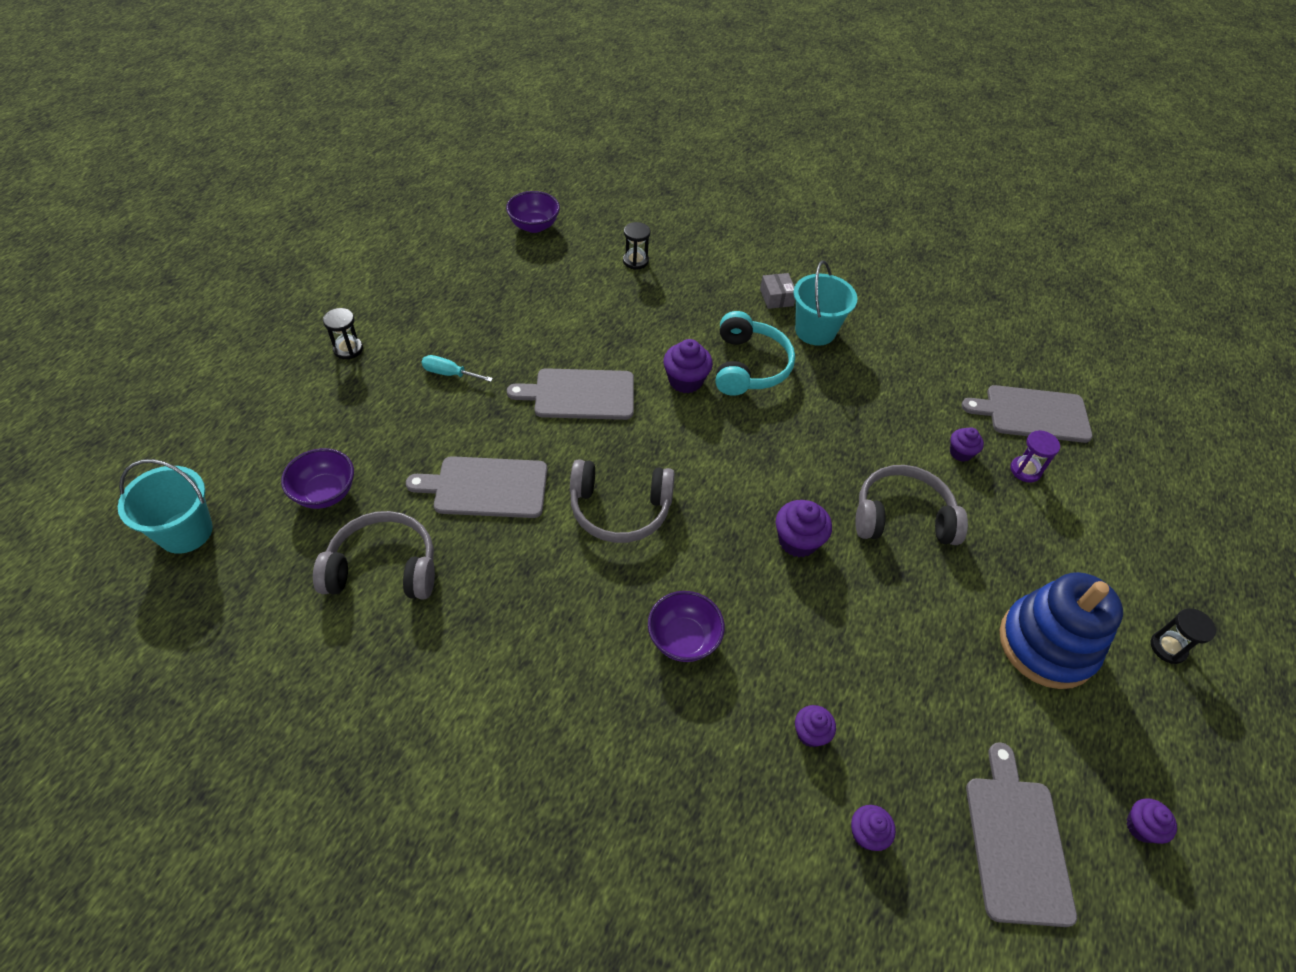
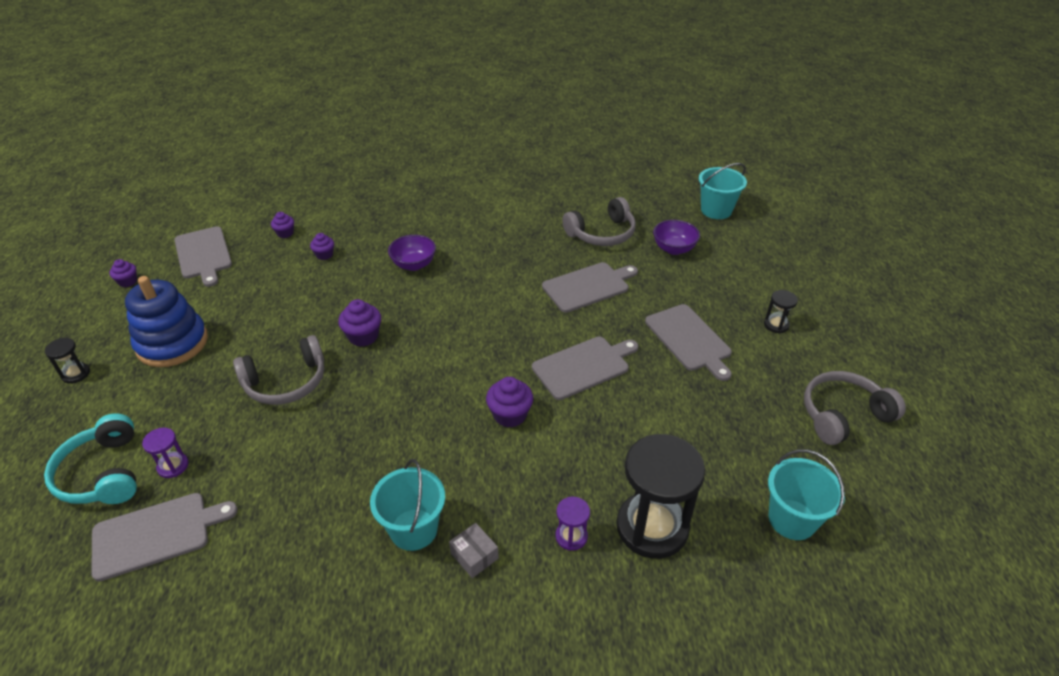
camera: 155 degrees right, 10 degrees down
(449, 374) = (689, 339): turquoise screwdriver -> grey cutting board
(534, 226) = (792, 519): purple bowl -> turquoise bucket
(620, 509) = (495, 308): grey headphones -> grey headphones (843, 415)
(635, 261) = (652, 527): black hourglass -> black hourglass, size x2.25
(698, 279) = (571, 536): none -> purple hourglass
(749, 366) = (462, 455): turquoise headphones -> turquoise headphones (103, 473)
(960, 453) = (237, 457): purple cupcake -> none

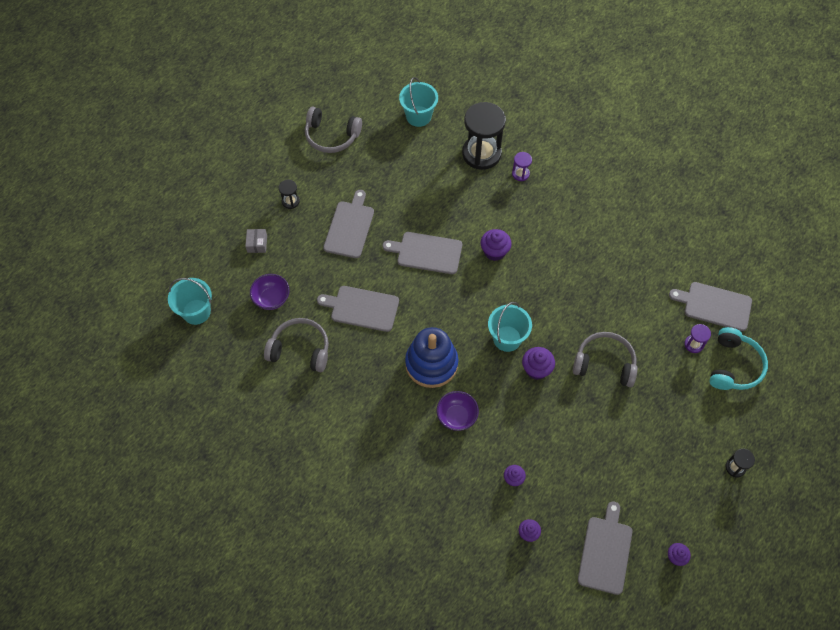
camera: 140 degrees left, 20 degrees up
(172, 343) = (663, 454): blue stacking toy -> blue stacking toy (431, 364)
(414, 529) = (589, 224): turquoise bucket -> turquoise bucket (507, 338)
(474, 555) = (570, 195): grey box -> grey box (257, 244)

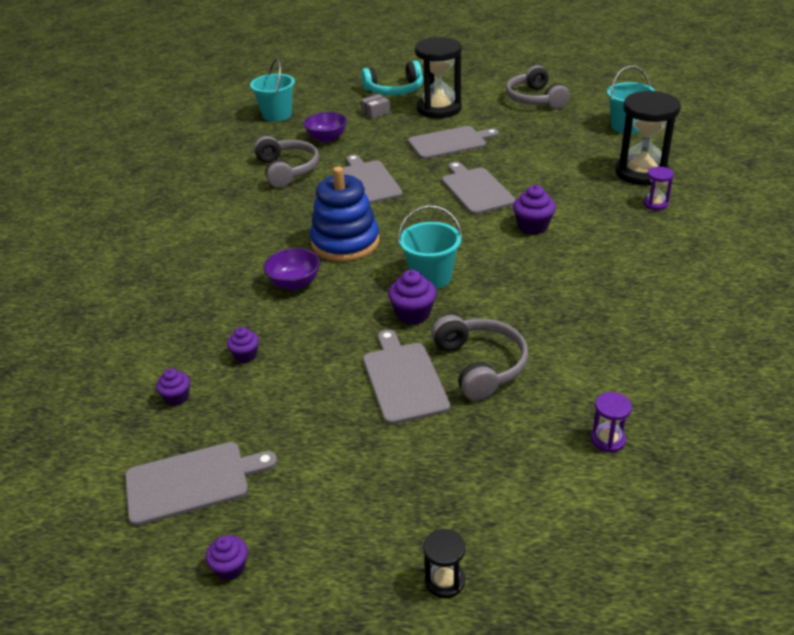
camera: 60 degrees right, 25 degrees down
(290, 201) = (439, 109): black hourglass -> black hourglass, size x2.25
(714, 306) = (699, 436): grey cutting board -> grey cutting board (403, 379)
(734, 366) = (624, 501): turquoise headphones -> turquoise headphones (395, 90)

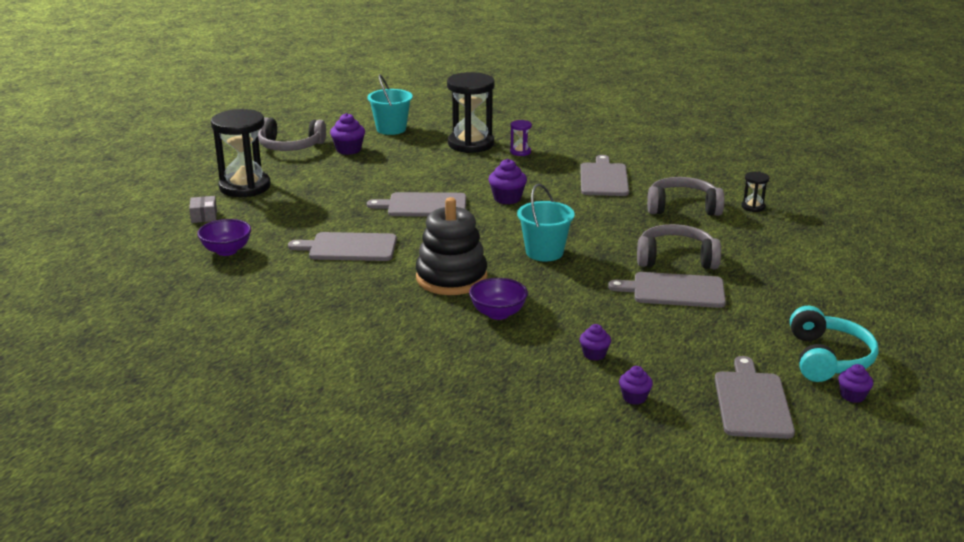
camera: 70 degrees left, 10 degrees down
(277, 115) = (122, 268): turquoise bucket -> none
(287, 170) = (270, 283): grey headphones -> grey headphones (682, 207)
(345, 243) = (451, 278): blue stacking toy -> black stacking toy
(395, 90) = (167, 197): turquoise headphones -> turquoise headphones (827, 358)
(413, 314) = (591, 270): purple cupcake -> purple cupcake (348, 150)
(445, 581) = (885, 317): black hourglass -> black hourglass (753, 207)
(450, 142) = (322, 197): grey cutting board -> grey cutting board (603, 178)
(608, 439) = (778, 237): purple hourglass -> none

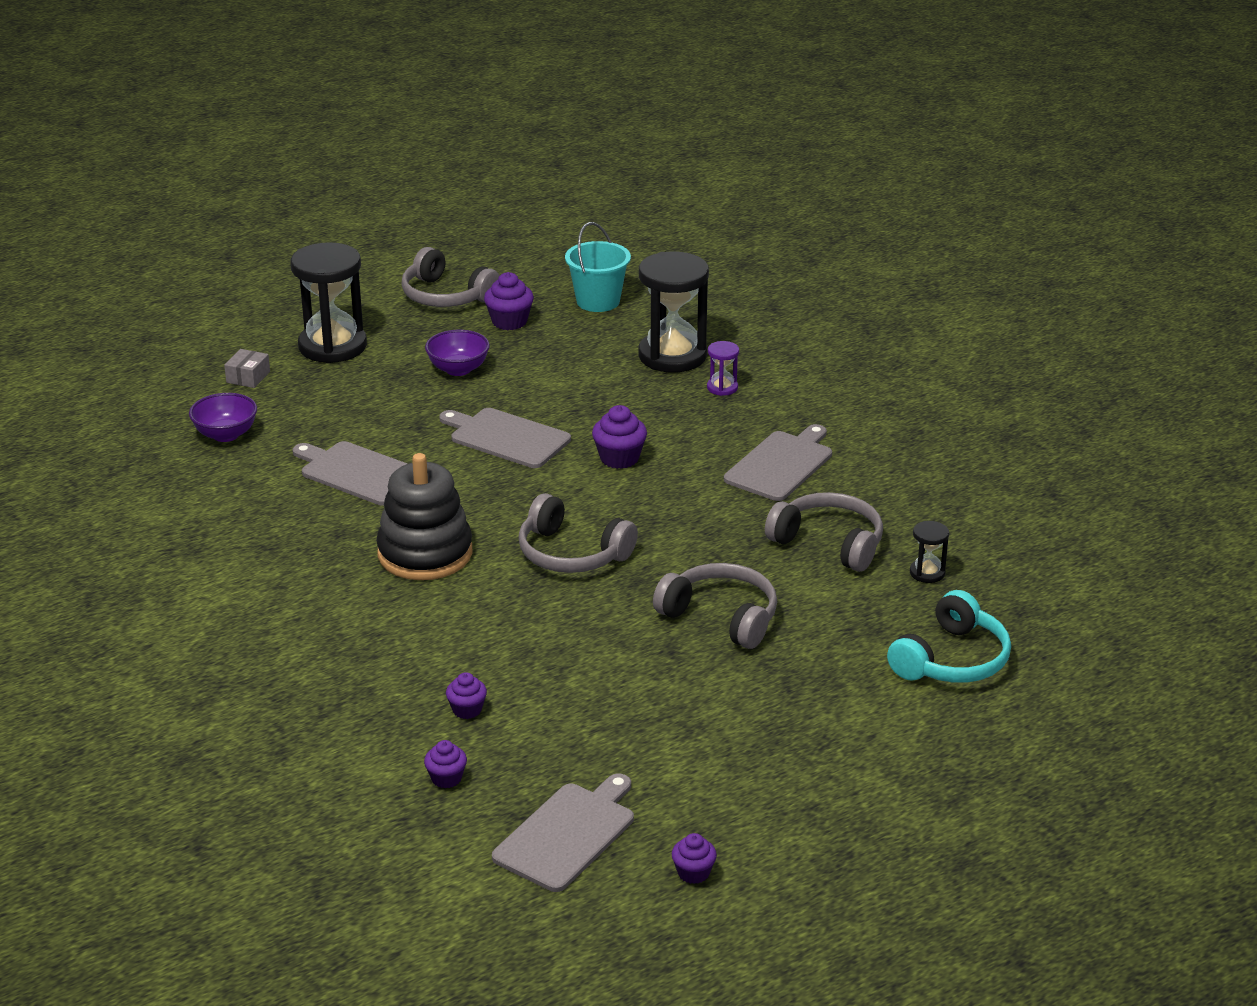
camera: 30 degrees right, 5 degrees up
(498, 313) = (423, 619): purple bowl -> purple bowl (458, 369)
(544, 252) = (572, 553): turquoise bucket -> grey headphones
(674, 290) = (662, 660): grey cutting board -> none
(827, 358) = (729, 817): turquoise headphones -> turquoise headphones (951, 660)

